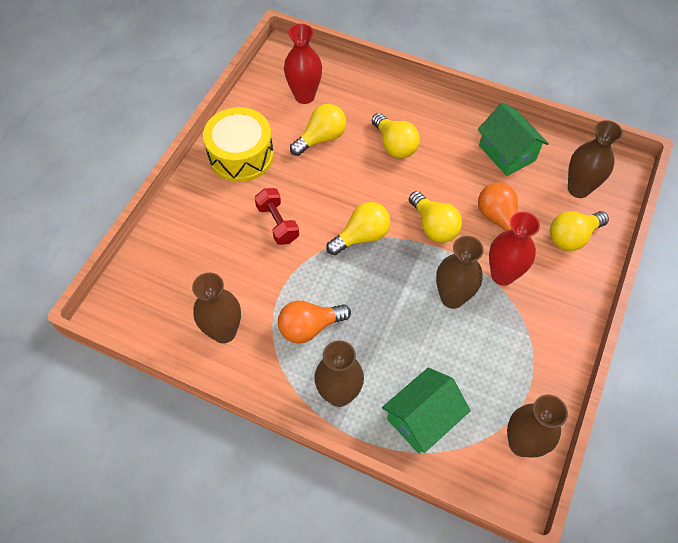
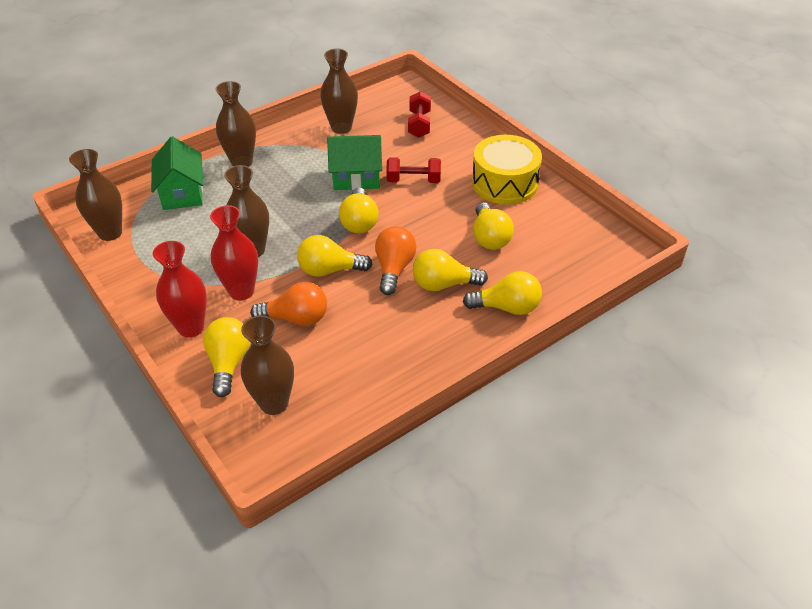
camera: 120 degrees right, 15 degrees down
(181, 262) = (419, 124): none -> red dumbbell
(304, 96) = (555, 246): red vase -> red vase (191, 327)
(309, 327) = (305, 166): orange light bulb -> orange light bulb (394, 268)
(391, 100) = (507, 307): none -> yellow light bulb
(507, 153) = (367, 368): green house -> green house (356, 177)

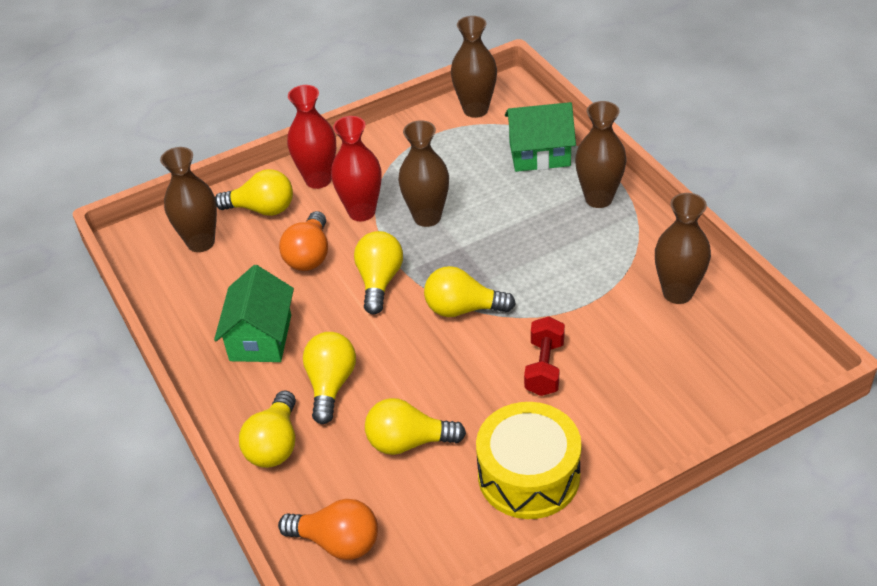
camera: 100 degrees right, 0 degrees up
(356, 177) = (556, 307): green house -> green house (260, 338)
(394, 268) = (369, 339): orange light bulb -> orange light bulb (337, 542)
(419, 124) = (687, 382): red dumbbell -> none

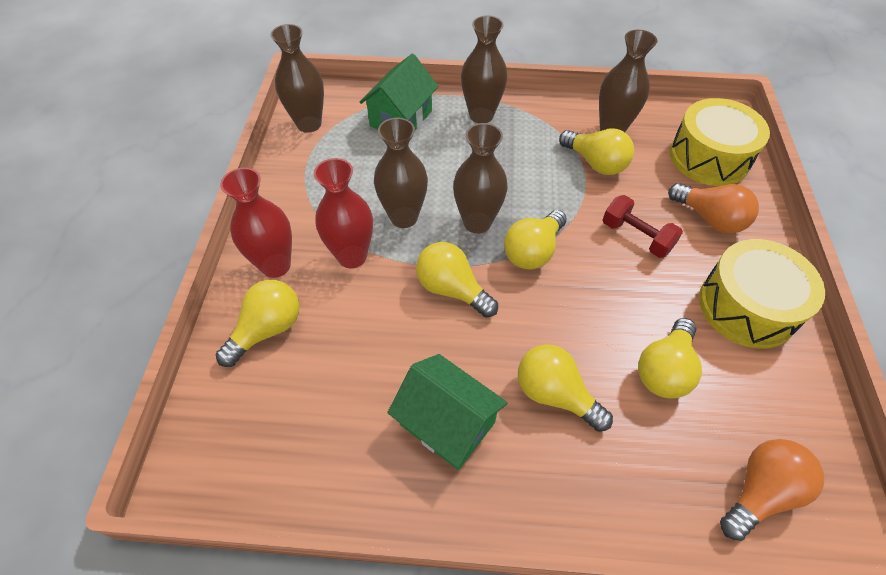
camera: 60 degrees left, 10 degrees up
(201, 242) = (259, 409): brown vase -> brown vase (477, 222)
(275, 444) = (603, 485): yellow light bulb -> yellow light bulb (595, 163)
(309, 255) = (370, 324): orange light bulb -> orange light bulb (710, 218)
(714, 380) = (709, 157): none -> yellow drum

